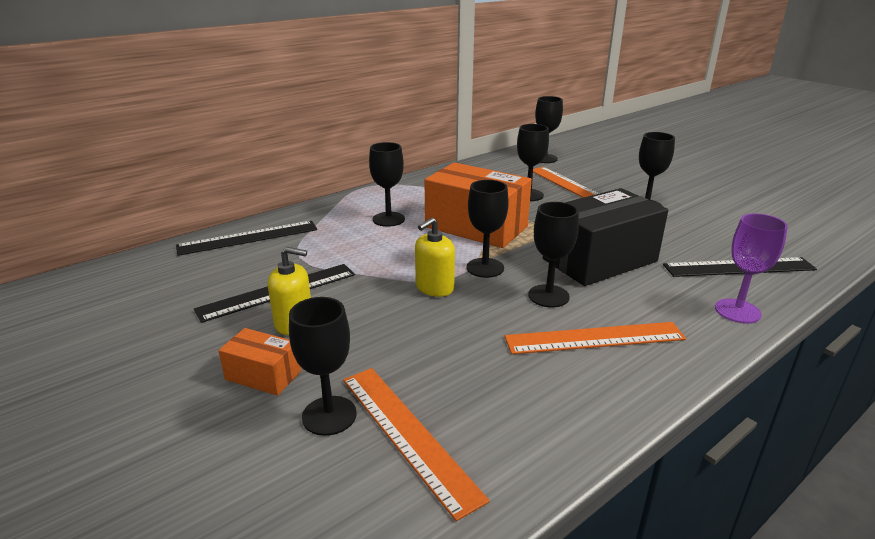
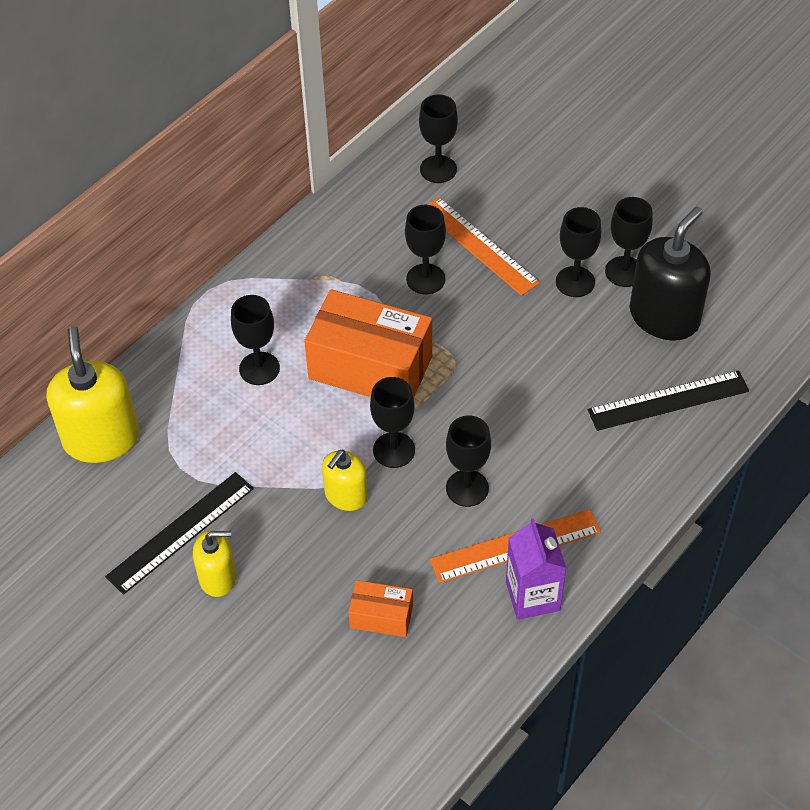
camera: 10 degrees left, 25 degrees up
(248, 238) = (101, 438): black ruler -> yellow soap dispenser
(263, 375) = (218, 652): orange box -> orange box (381, 616)
(329, 415) = (294, 686): black goblet -> black goblet (624, 271)
(407, 434) = (366, 694): orange ruler -> none
(599, 260) = (518, 413): black box -> none
(613, 377) = (532, 596): none -> purple carton
(724, 227) = (664, 317): none -> black soap dispenser
(737, 311) = (655, 479): purple goblet -> none

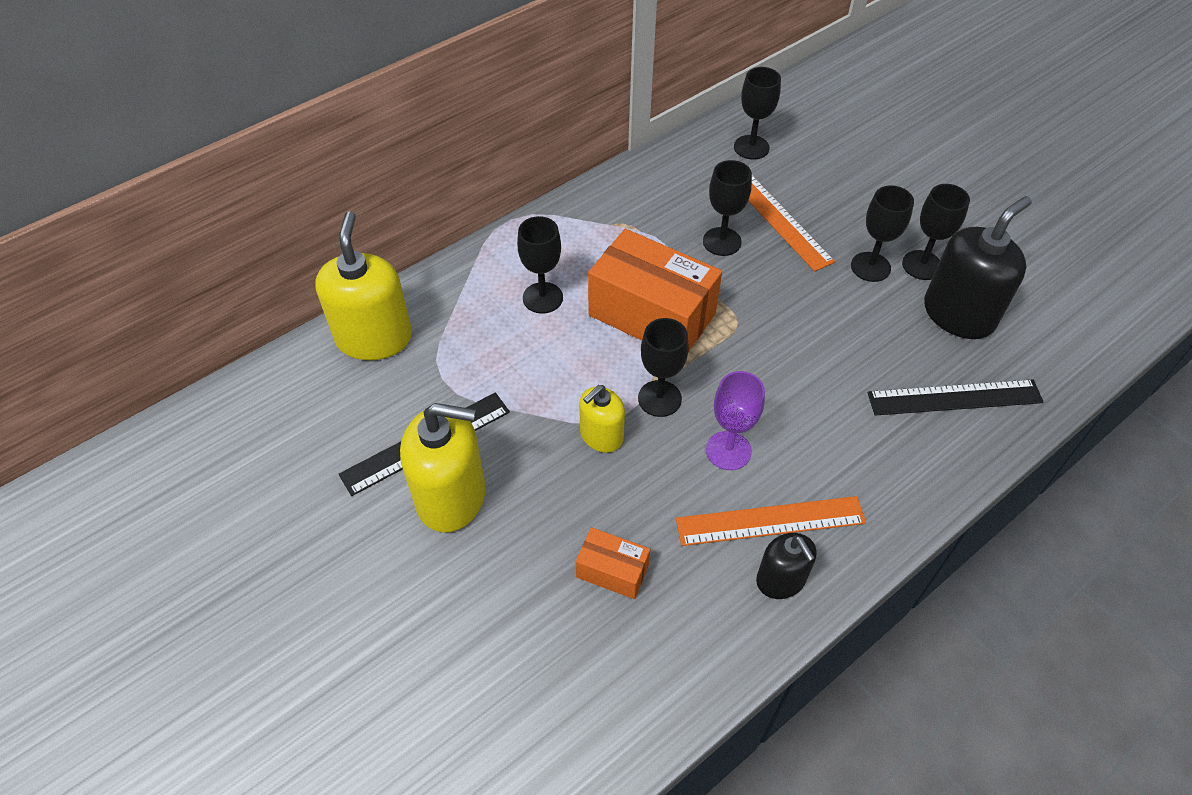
camera: 10 degrees right, 0 degrees up
(218, 577) = (451, 496): yellow soap dispenser -> yellow soap dispenser, size x1.74
(467, 488) = (728, 450): black goblet -> purple goblet
(532, 596) = (781, 580): purple carton -> black soap dispenser

